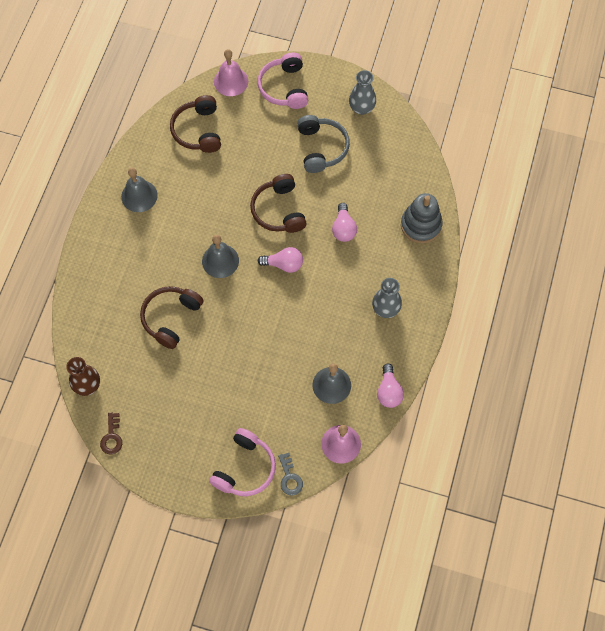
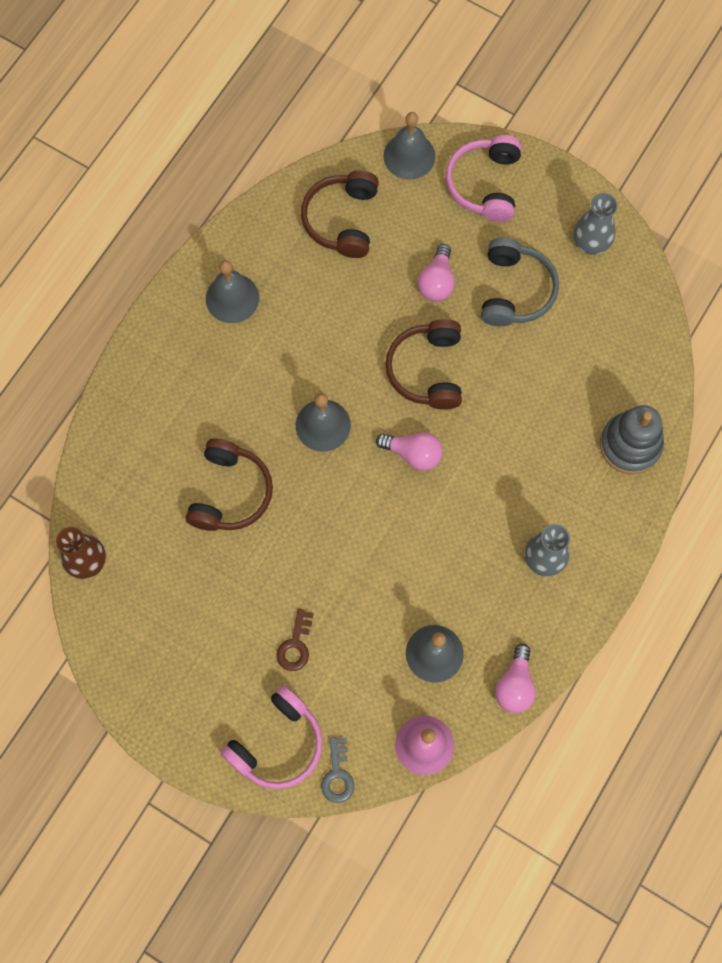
camera: 15 degrees right, 5 degrees up
(112, 437) = (102, 647): brown key -> brown key (295, 645)
(171, 318) = (230, 493): brown headphones -> brown headphones turned 150 degrees clockwise
(231, 81) = (409, 156): pink bell -> grey bell
(343, 228) = (514, 421): pink light bulb -> pink light bulb (437, 282)

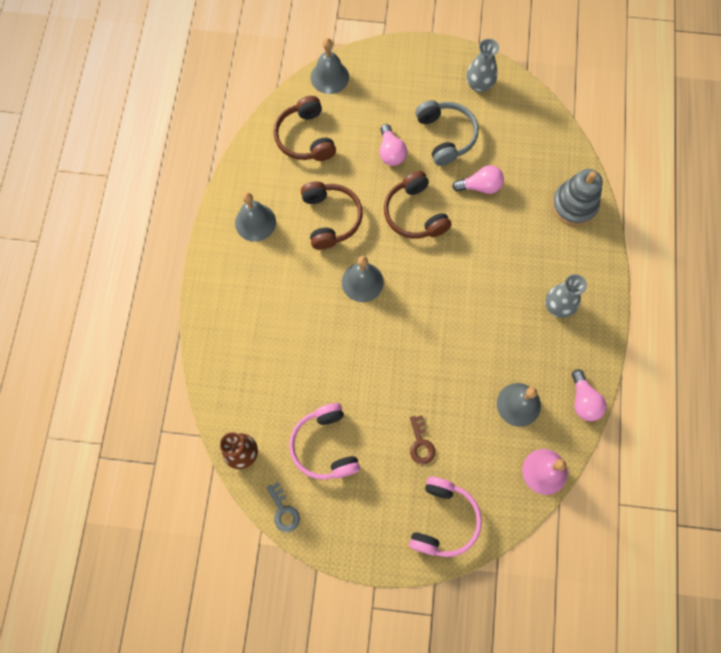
camera: 25 degrees left, 0 degrees up
(230, 493) = (321, 357): brown headphones -> brown headphones (330, 218)
(337, 775) = (496, 522): grey key -> grey key (283, 511)
(413, 454) = (434, 274): pink light bulb -> pink light bulb (480, 186)
(485, 184) = (390, 75): pink headphones -> pink headphones (325, 446)

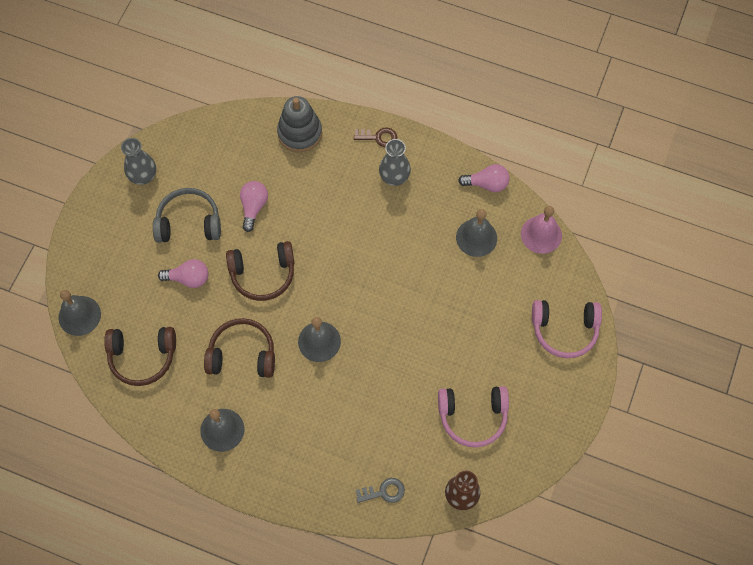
camera: 75 degrees left, 5 degrees down
(283, 511) = (525, 469): grey key -> grey key (384, 492)
(421, 443) = (491, 331): brown key -> brown key (379, 137)
(443, 520) = (564, 330): pink headphones -> pink headphones turned 150 degrees clockwise

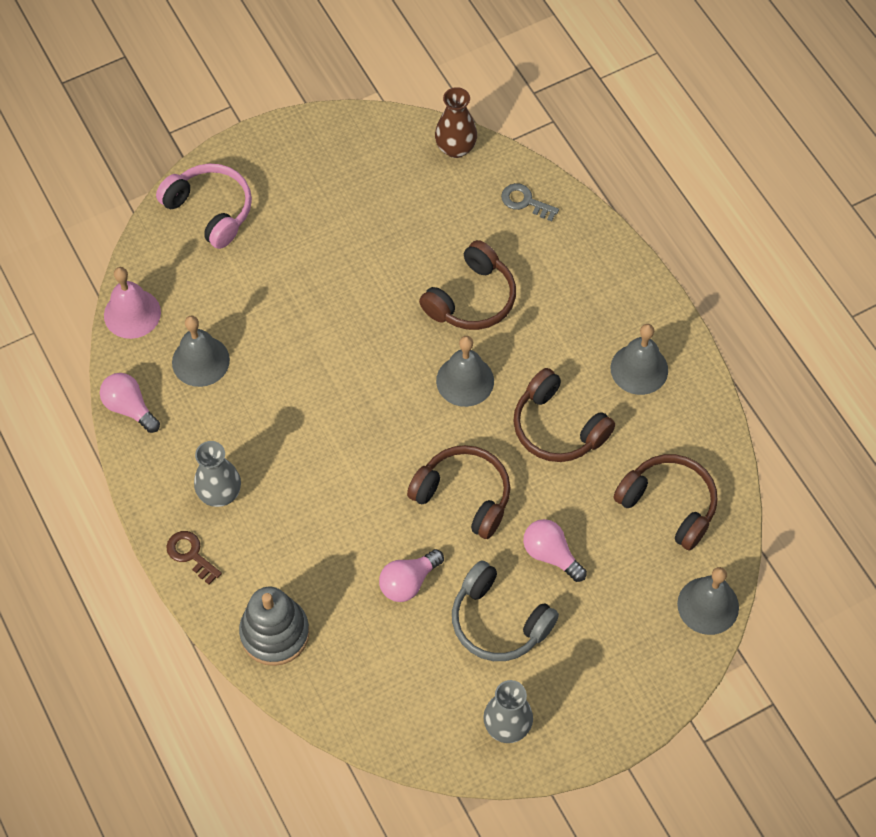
camera: 140 degrees left, 5 degrees down
(359, 396) = (472, 299): none -> brown headphones
(473, 417) = (378, 202): pink headphones -> none

